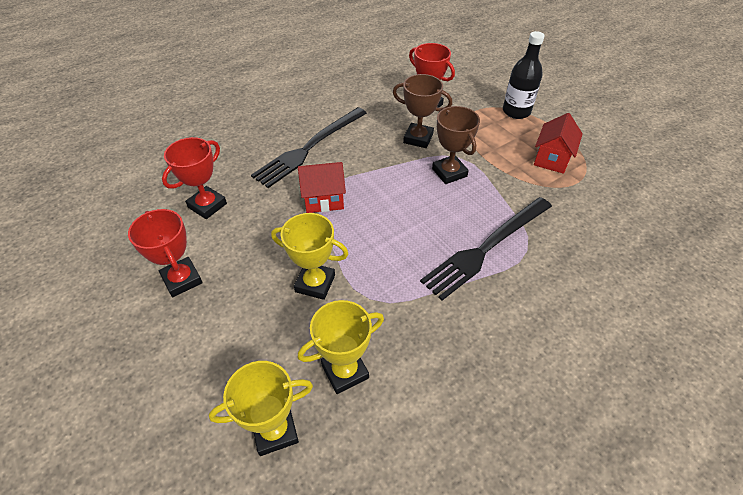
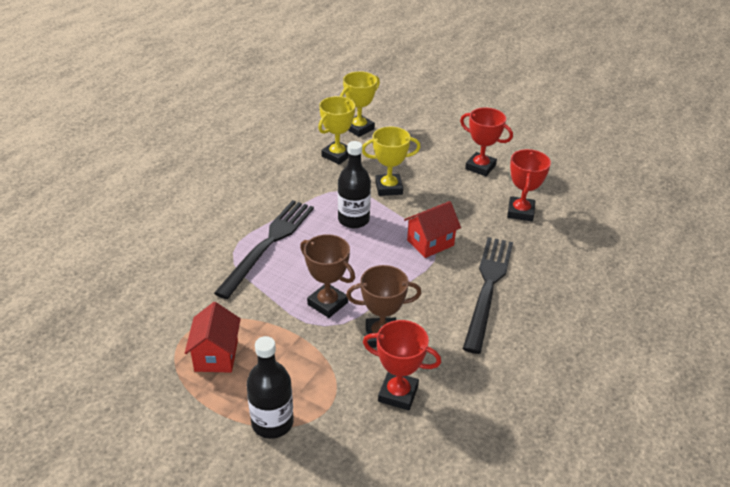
camera: 155 degrees right, 10 degrees down
(382, 250) = (353, 220): none -> black bottle

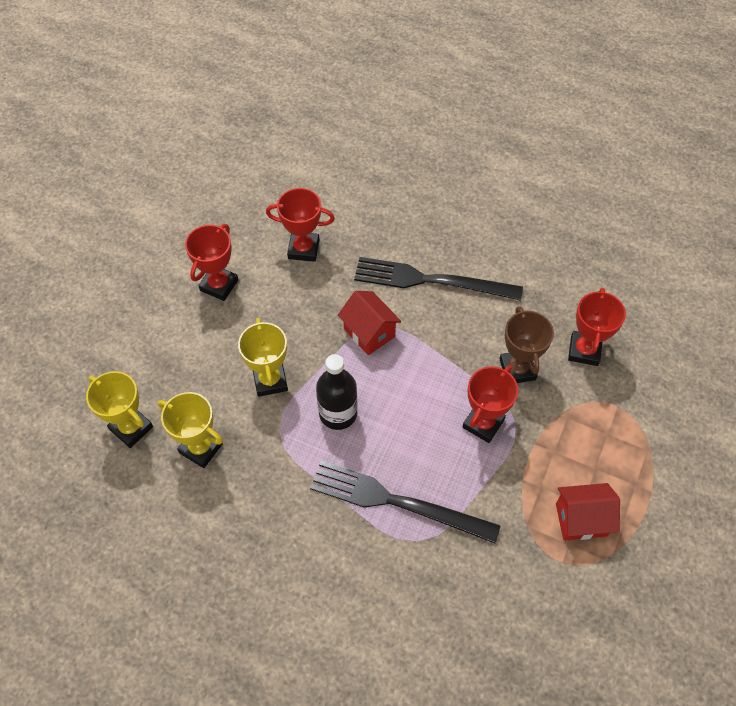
camera: 95 degrees left, 20 degrees up
(272, 422) = (646, 450): black bottle -> none
(327, 303) = (483, 423): brown trophy -> red trophy

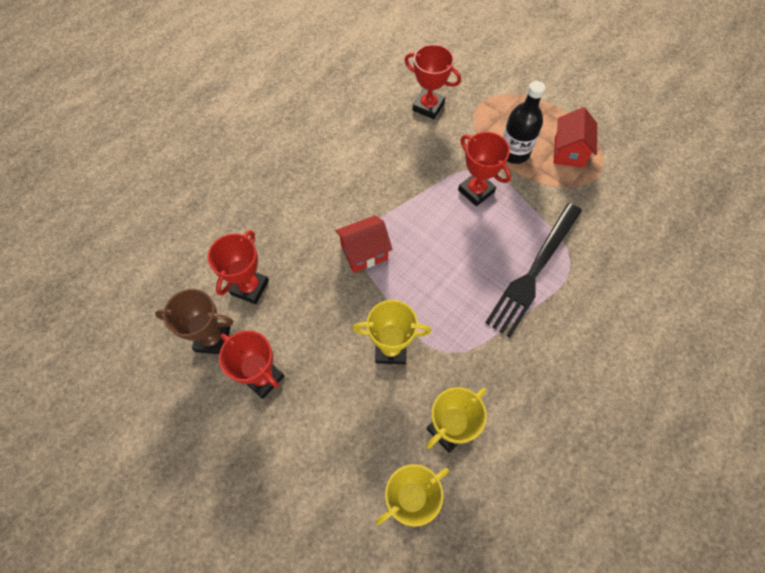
camera: 75 degrees left, 5 degrees up
(338, 413) = (440, 297): black bottle -> black bottle (514, 152)
(431, 281) = (326, 191): black fork -> none
(517, 369) = (432, 154): brown trophy -> brown trophy (213, 339)

